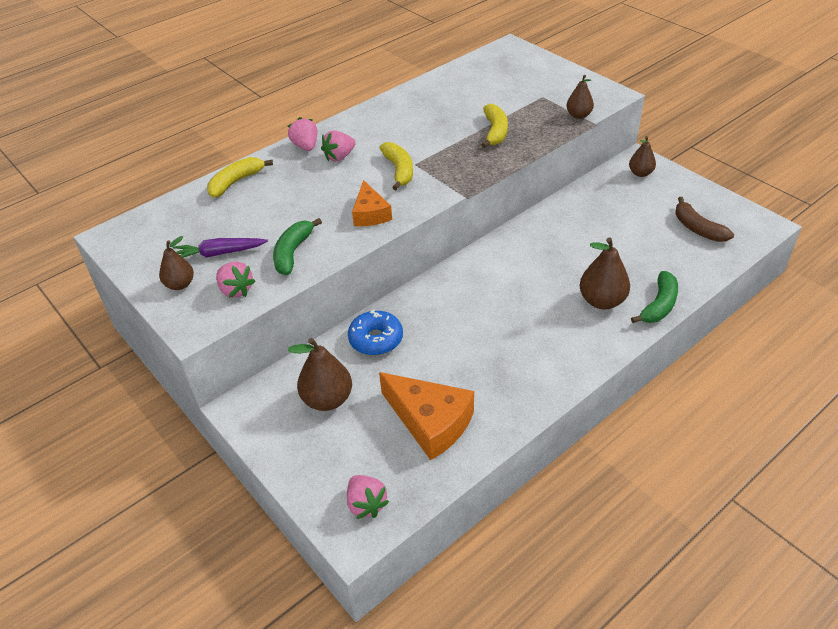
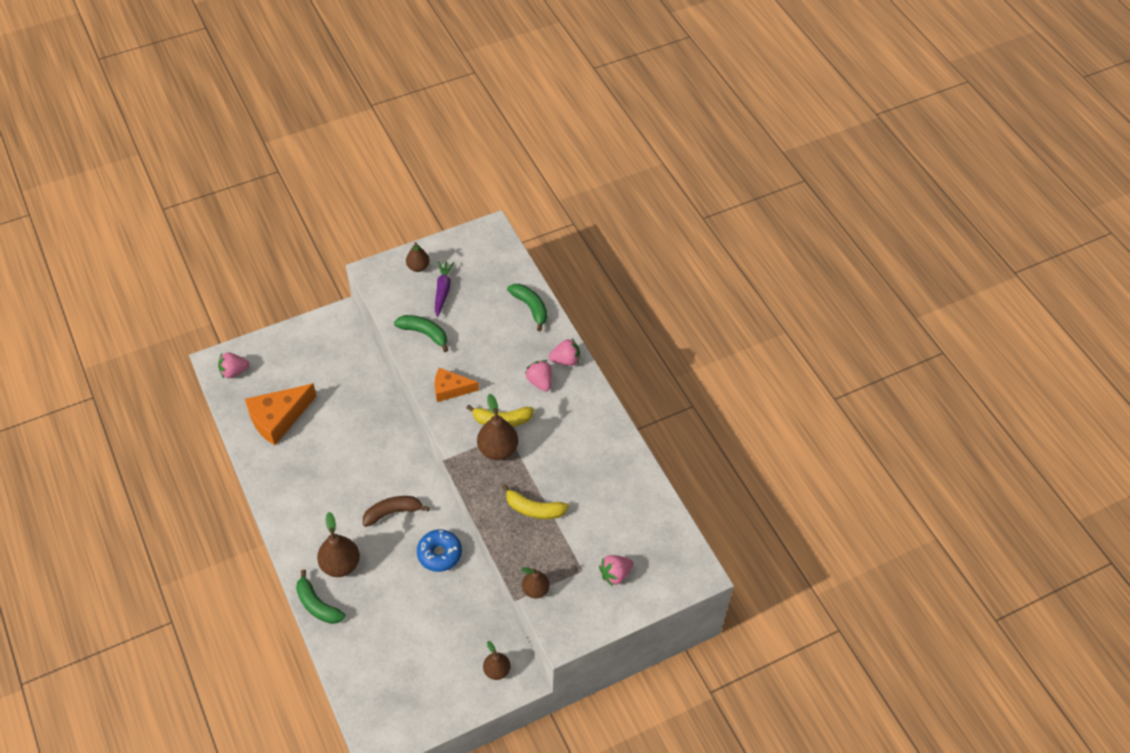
camera: 100 degrees right, 10 degrees up
(236, 182) = (530, 307): yellow banana -> green banana
(236, 290) = (398, 297): pink strawberry -> pink strawberry (615, 574)
(327, 399) = (325, 365): brown pear -> brown pear (498, 450)
(376, 339) = (368, 402): blue donut -> blue donut (439, 554)
(697, 228) = (395, 682): brown banana -> brown banana (393, 512)

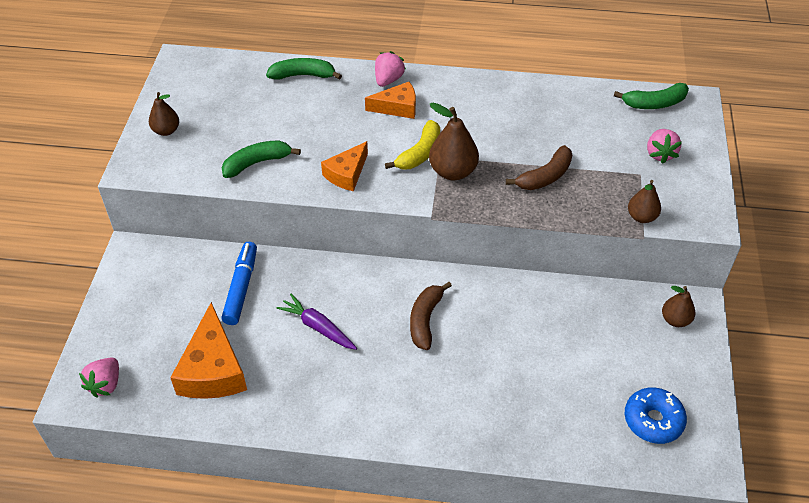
camera: 55 degrees left, 5 degrees down
(317, 605) = (496, 444): green banana -> green banana (654, 103)
(340, 565) = (458, 398): brown pear -> none
(350, 393) = (241, 287): none -> blue marker
(439, 554) = (506, 303): blue donut -> blue donut (653, 420)
(443, 290) = (217, 126): purple carrot -> purple carrot (318, 327)
(534, 509) = (545, 177): yellow banana -> brown banana
(540, 382) = (397, 107): pink strawberry -> orange cheese

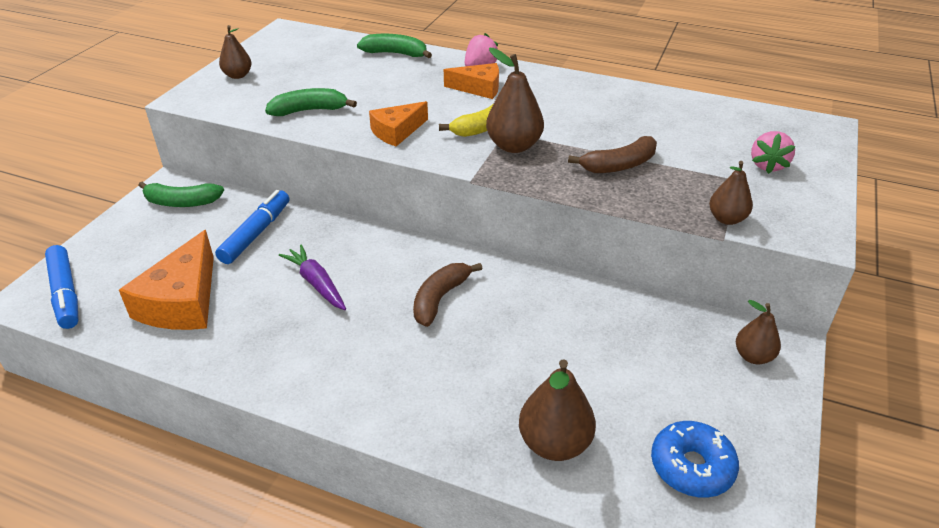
camera: 15 degrees right, 10 degrees down
(105, 384) = (66, 293): pink strawberry -> blue marker
(555, 425) = (554, 443): none -> brown pear
(654, 103) = (773, 122): green banana -> green banana (181, 202)

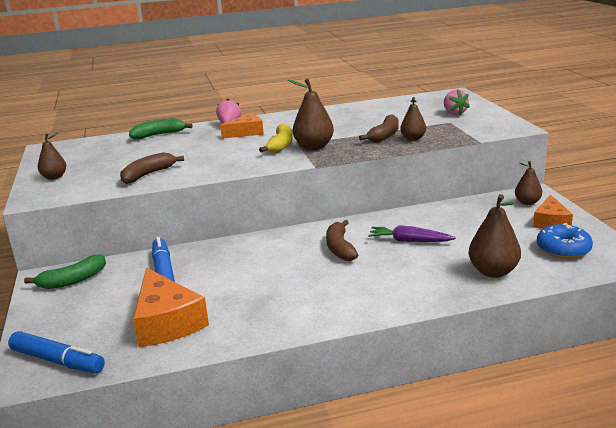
camera: 35 degrees left, 15 degrees down
(309, 110) = (148, 174): green banana -> brown banana
(316, 283) = (250, 274): purple carrot -> purple carrot (409, 241)
(397, 132) = (229, 164): orange cheese -> orange cheese (551, 222)
(726, 219) = (470, 136): brown pear -> brown pear (413, 139)

